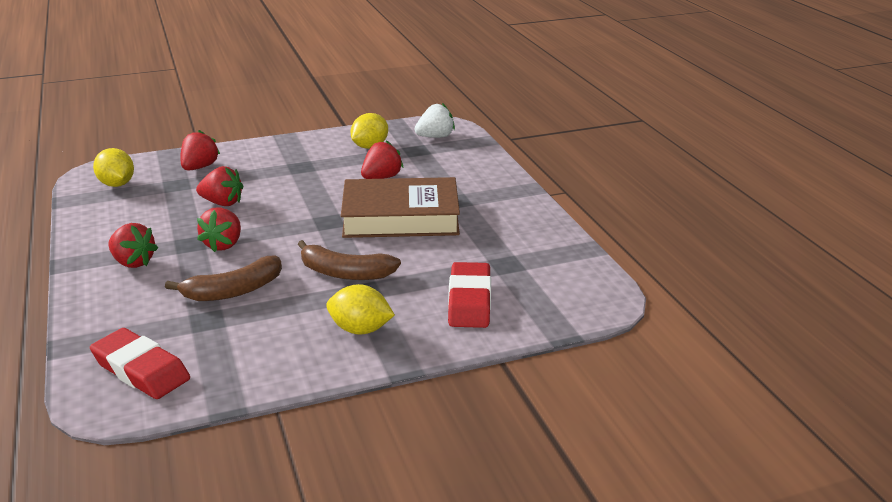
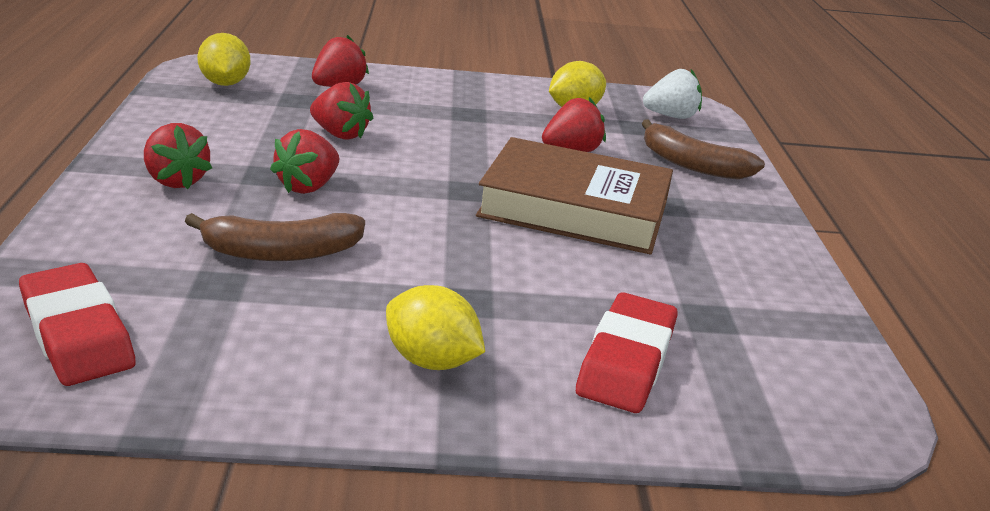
camera: 15 degrees right, 0 degrees up
(345, 273) = (453, 267): brown banana -> brown banana (692, 165)

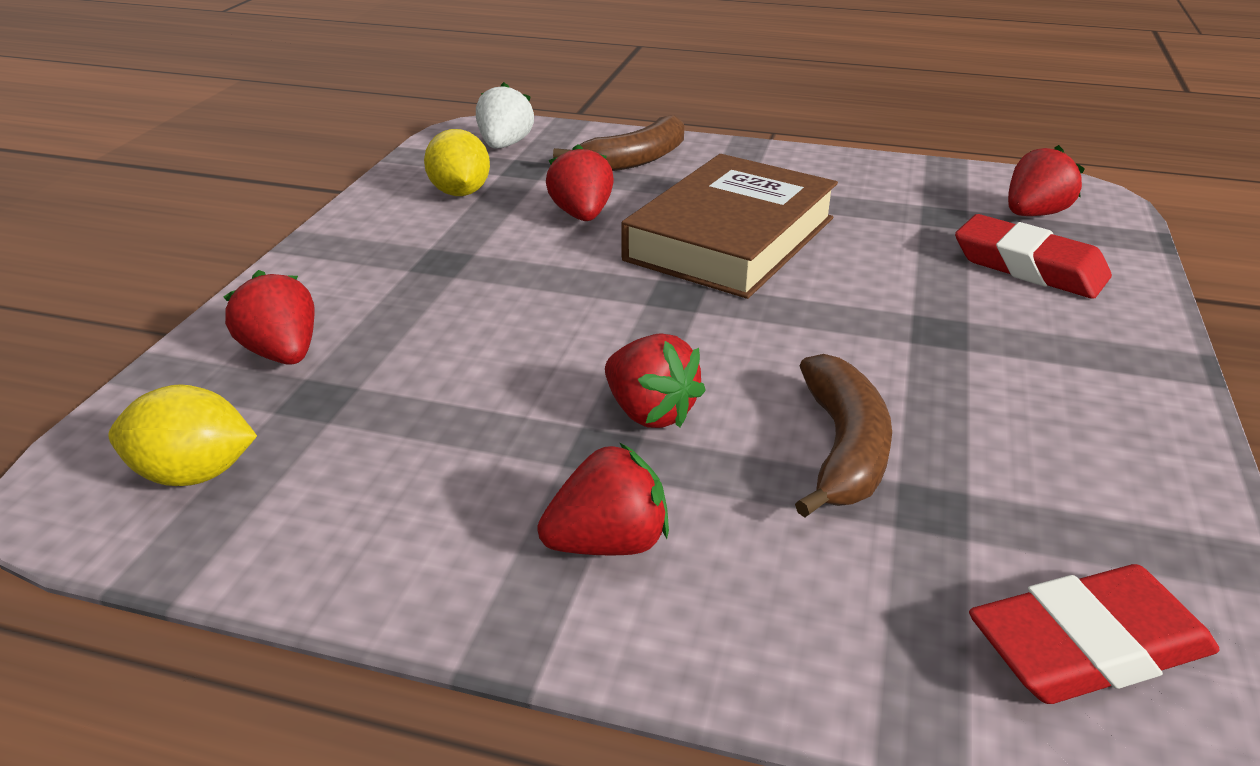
camera: 70 degrees left, 5 degrees up
(340, 134) = (476, 369): red strawberry -> red strawberry (1034, 214)
(431, 360) = (1062, 367): yellow lemon -> none

